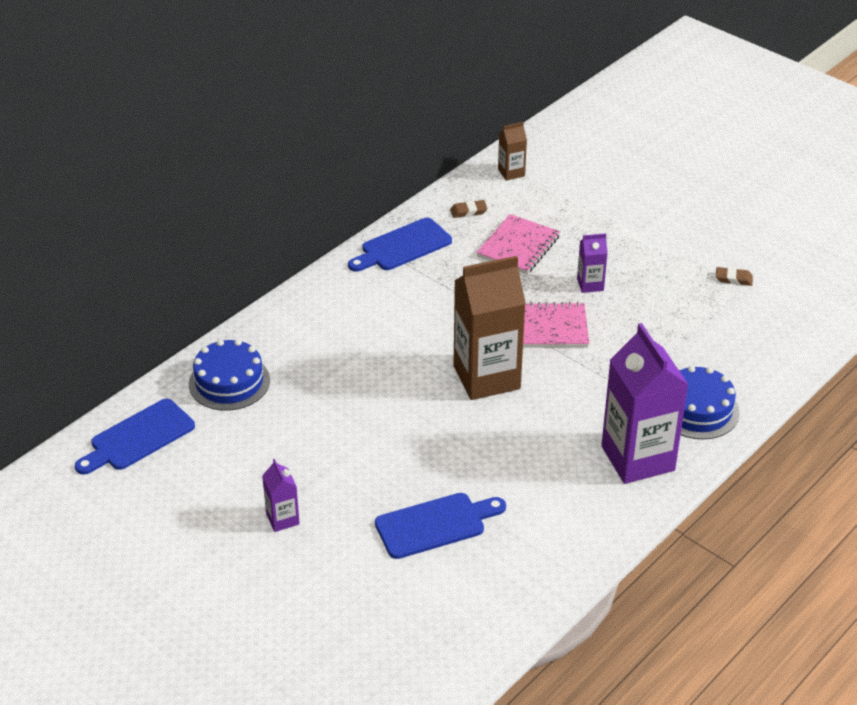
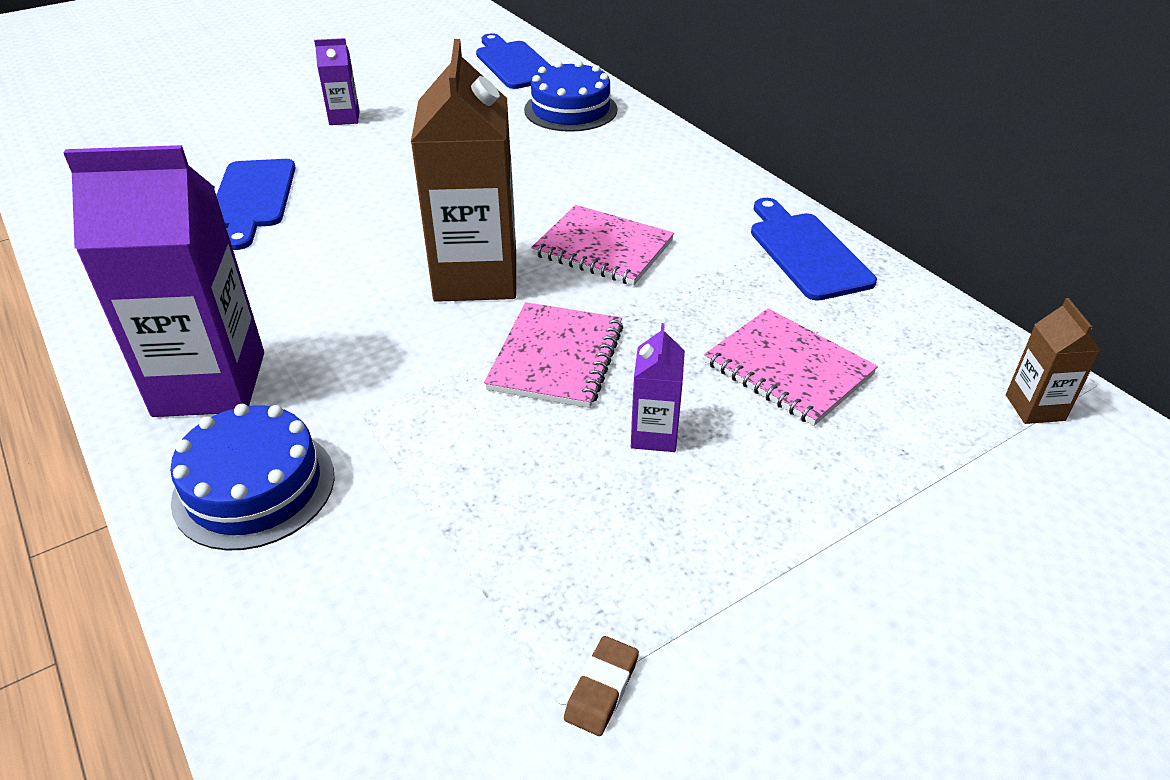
camera: 105 degrees right, 0 degrees up
(431, 329) = (603, 248): none -> pink notebook
(468, 211) = (900, 331): brown eraser -> none

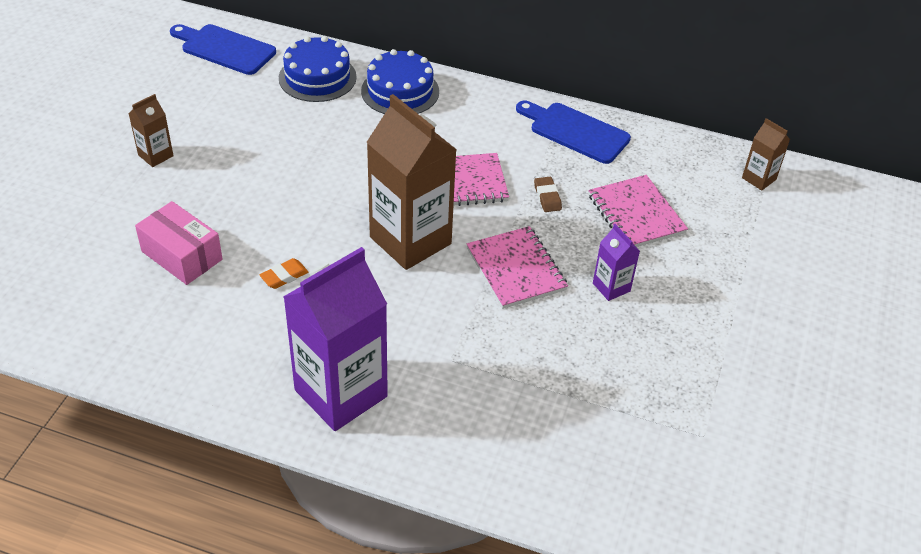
camera: 40 degrees left, 5 degrees up
(253, 198) = (182, 255): blue cutting board -> pink box
(254, 487) = (448, 432): blue cake -> blue cake (400, 91)
(312, 253) = (284, 276): none -> orange eraser
(344, 118) = (155, 155): purple carton -> brown carton
(601, 689) = (712, 419): brown eraser -> brown eraser (547, 197)
(788, 369) = (636, 214): pink notebook -> pink notebook turned 60 degrees clockwise

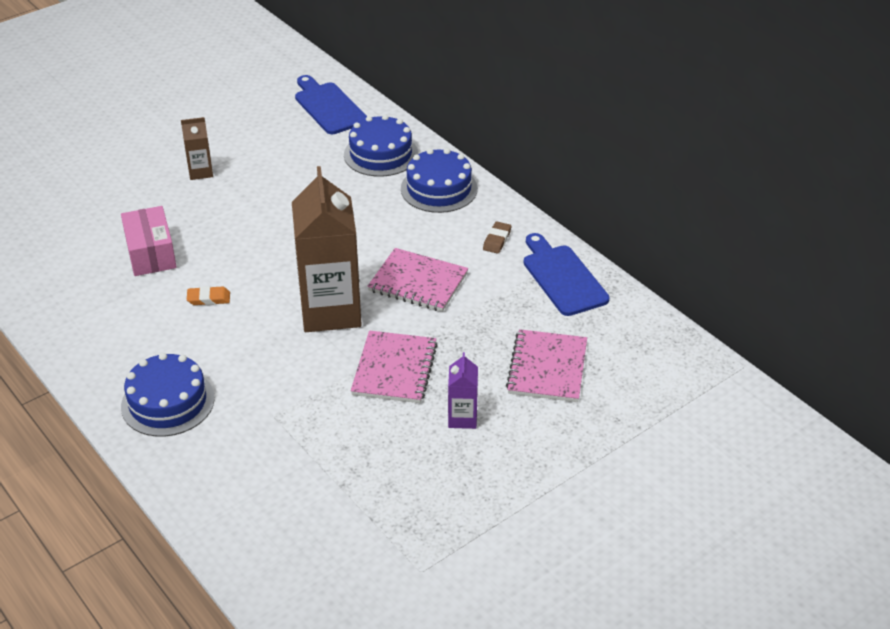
camera: 35 degrees right, 5 degrees down
(341, 393) = (168, 402): purple carton -> blue cake
(547, 197) = (481, 322): brown eraser -> brown eraser (497, 240)
(759, 179) = (702, 385): brown carton -> none

